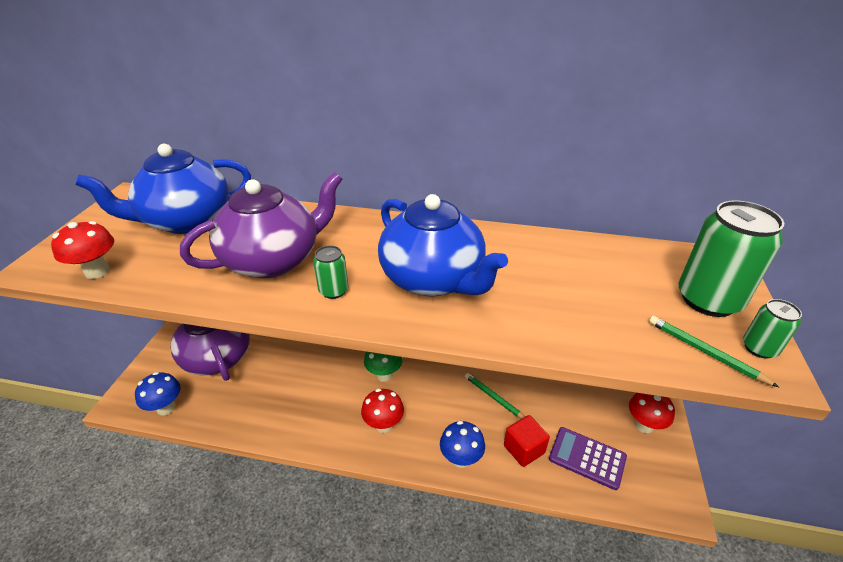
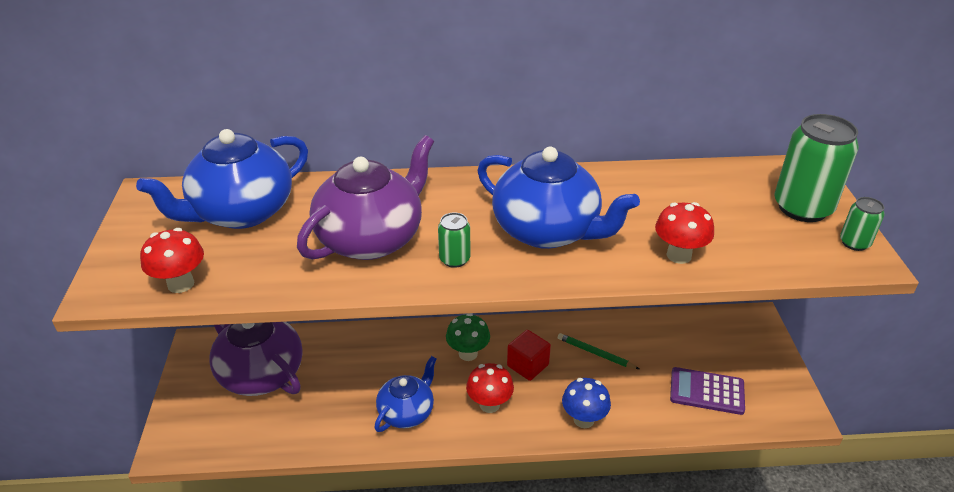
camera: 15 degrees left, 0 degrees up
(166, 408) = (228, 440): blue mushroom -> none
(312, 416) = (407, 412): none -> blue teapot
(524, 449) = (643, 397): red cube -> red cube (527, 365)
(644, 425) = (751, 349): red mushroom -> red mushroom (679, 255)
(704, 351) = (812, 254): green pencil -> none

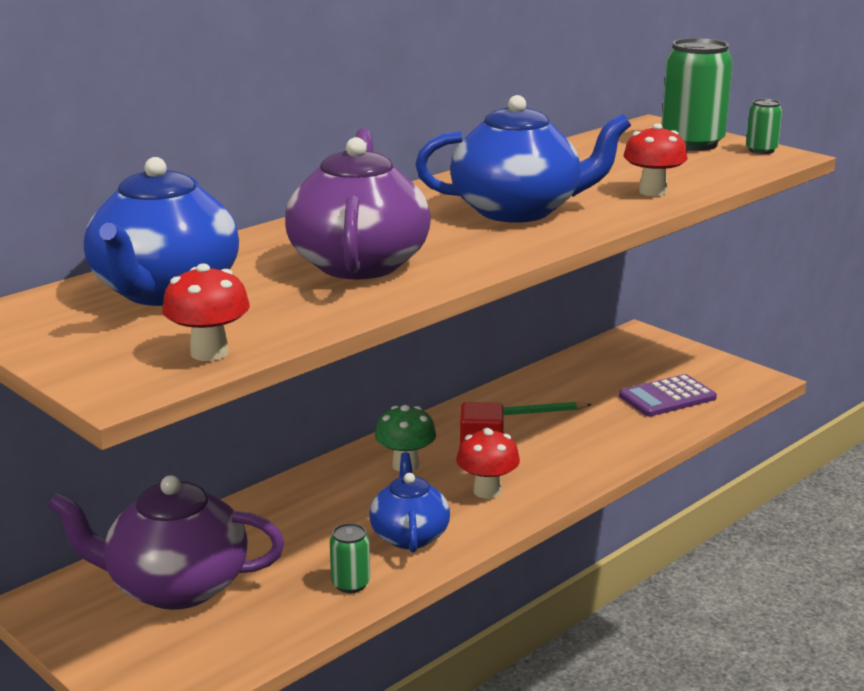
camera: 40 degrees left, 15 degrees down
(454, 259) = (470, 249): green can -> green can (350, 584)
(583, 419) = (592, 461): blue mushroom -> none

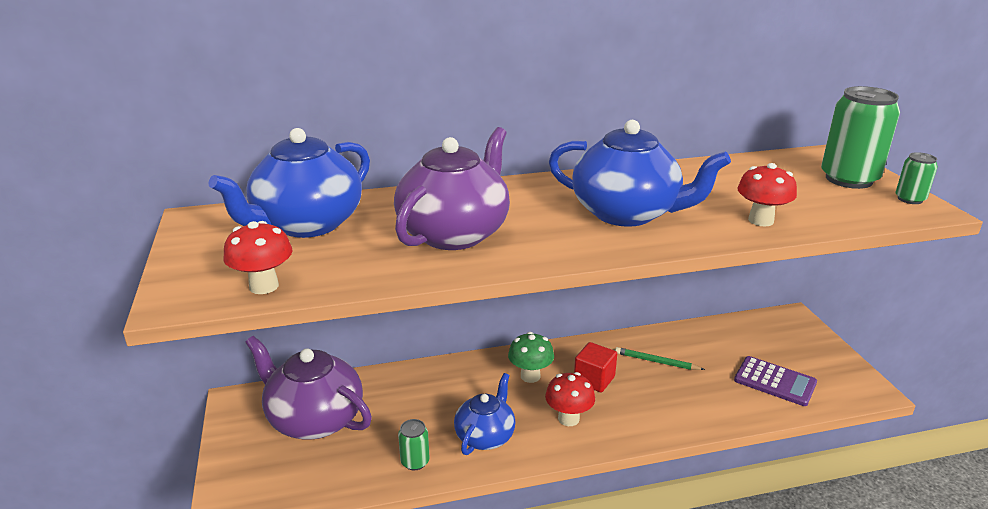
camera: 30 degrees right, 5 degrees up
(667, 397) = (775, 381): purple calculator -> purple calculator turned 150 degrees counterclockwise

